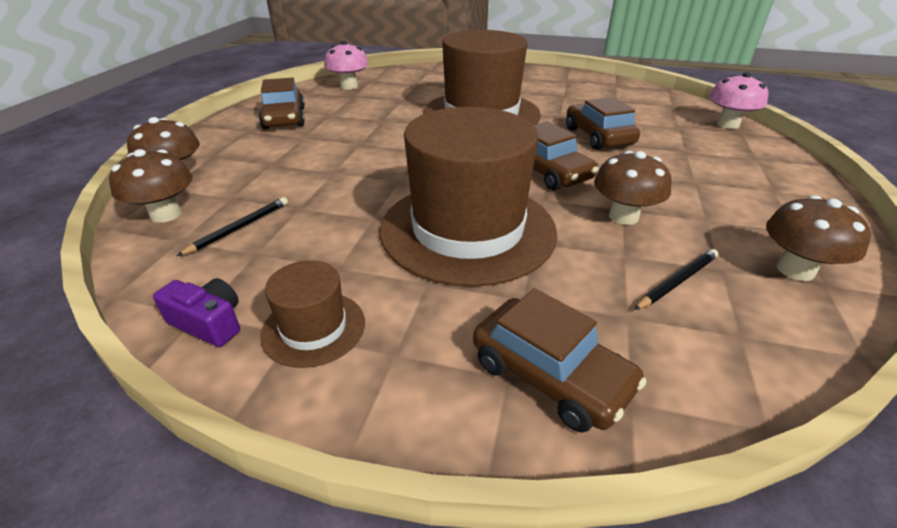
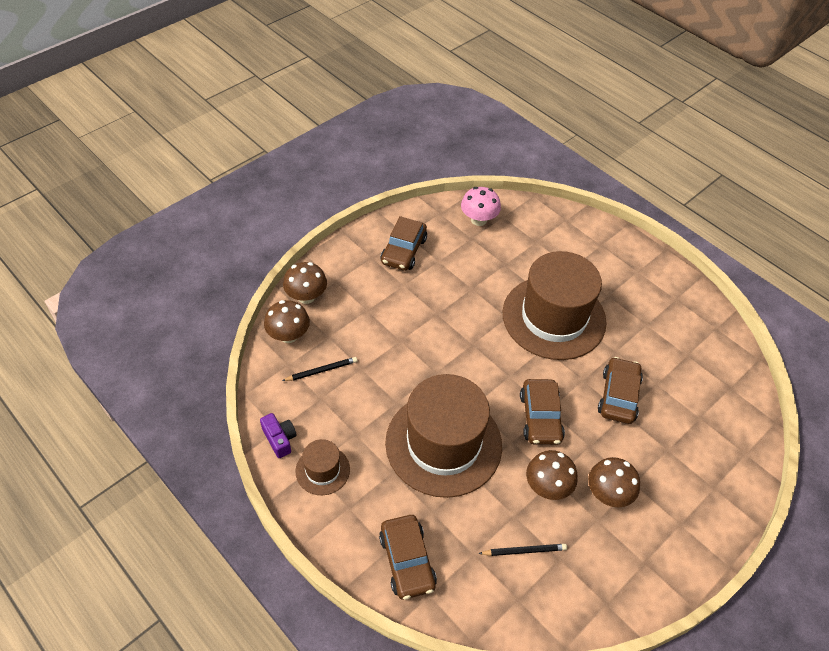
camera: 30 degrees right, 15 degrees up
(728, 124) = (747, 438): pink mushroom -> none
(795, 270) = (602, 585): brown mushroom -> brown mushroom (608, 494)

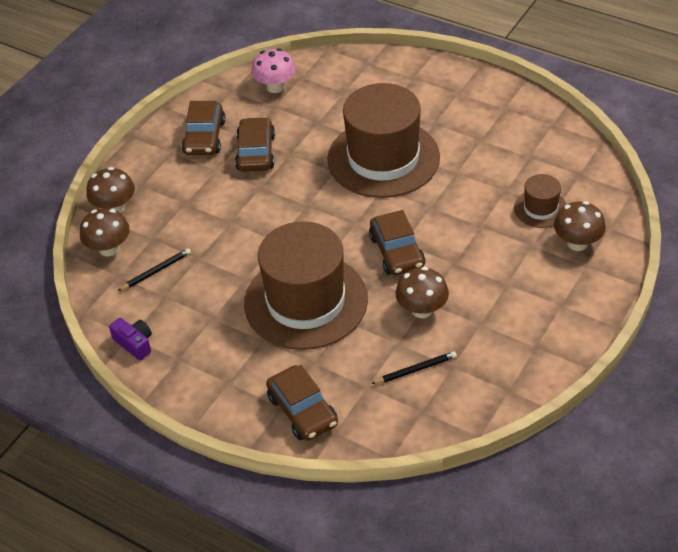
camera: 10 degrees left, 5 degrees down
(322, 470) = (189, 358): brown hat -> brown hat (540, 208)
(608, 494) = (483, 299): brown mushroom -> brown mushroom (577, 243)
(618, 396) = (469, 212): brown car -> brown car (255, 152)

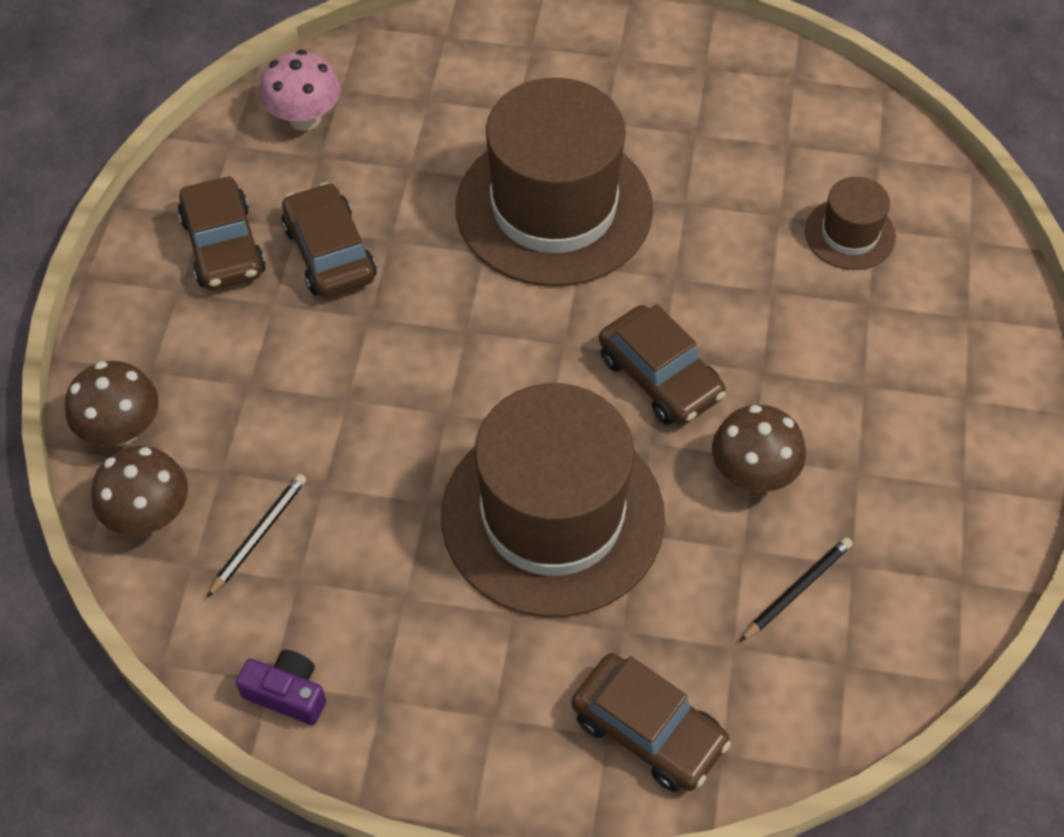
camera: 25 degrees left, 10 degrees up
(577, 243) = (935, 280): brown mushroom -> none

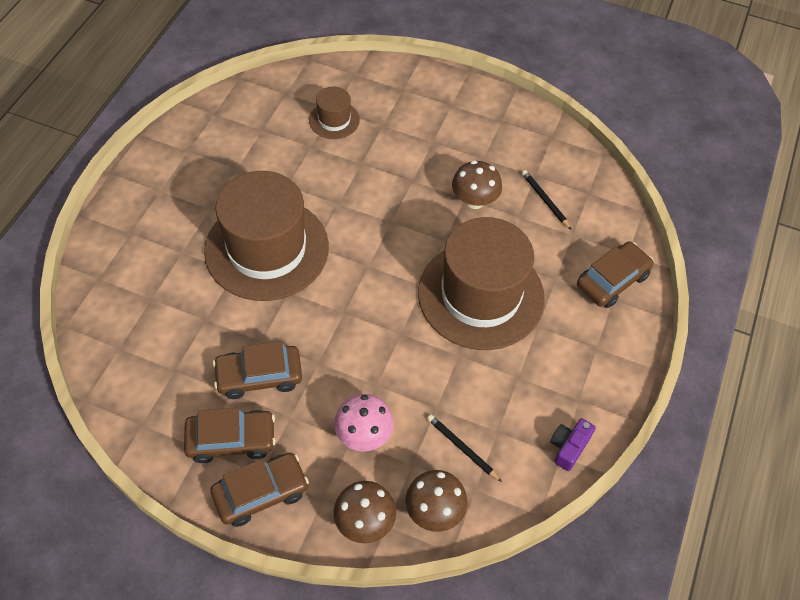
camera: 80 degrees left, 0 degrees up
(305, 118) = (136, 373): pink mushroom -> pink mushroom (364, 435)
(660, 376) = (403, 225): brown car -> brown car (261, 493)

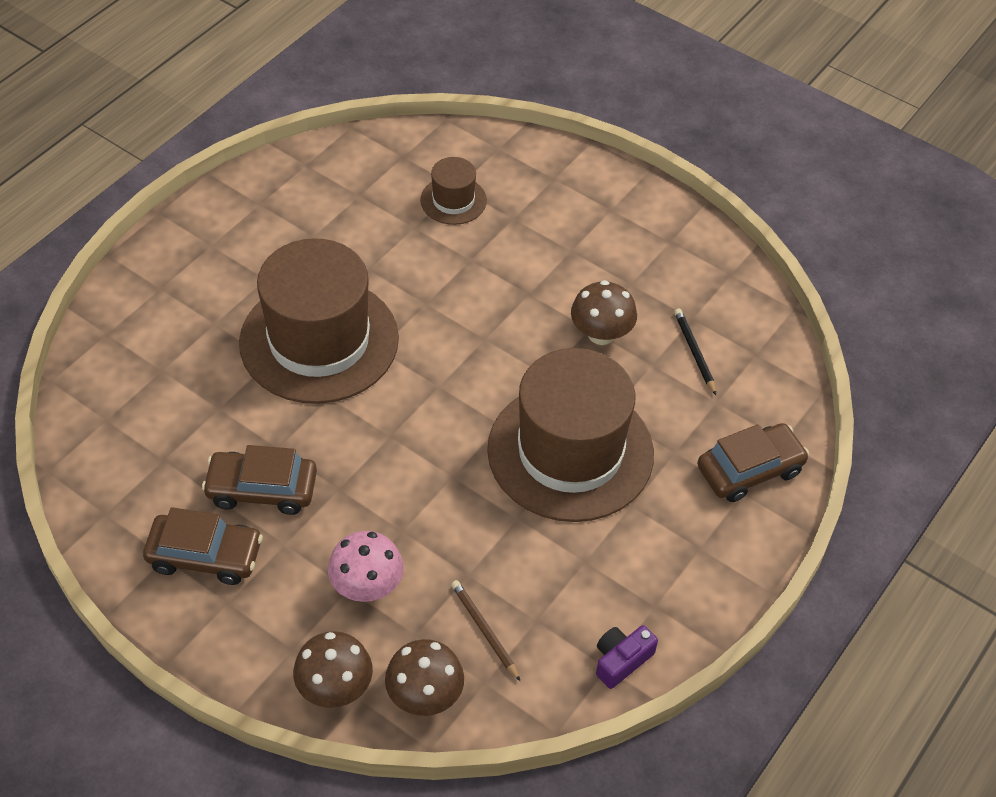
camera: 15 degrees right, 5 degrees down
(261, 493) = (221, 625): brown car -> none
(462, 448) = (484, 630): black pencil -> brown pencil

